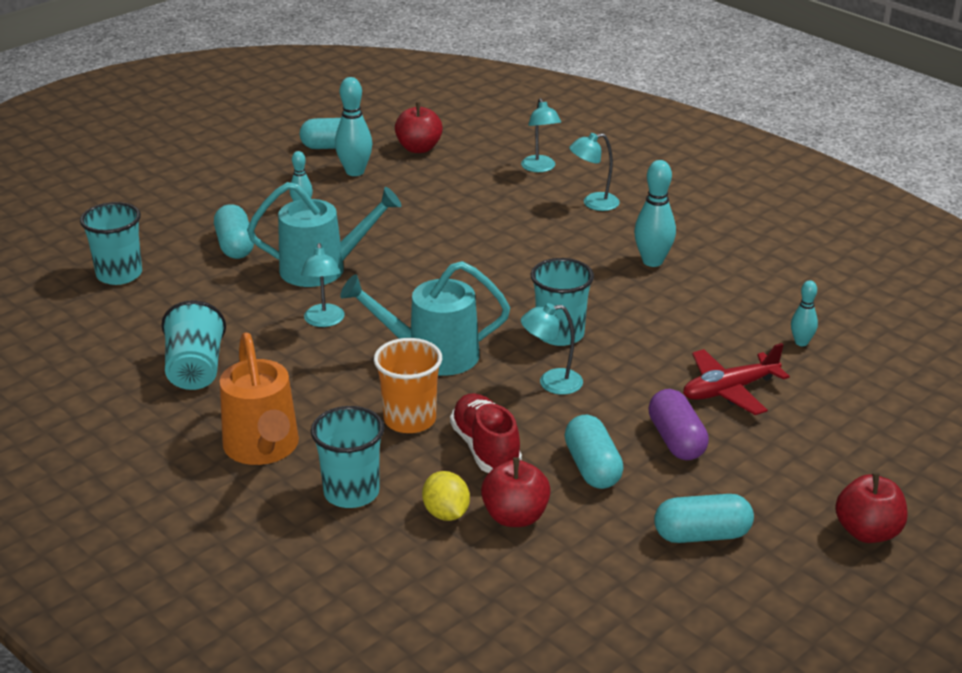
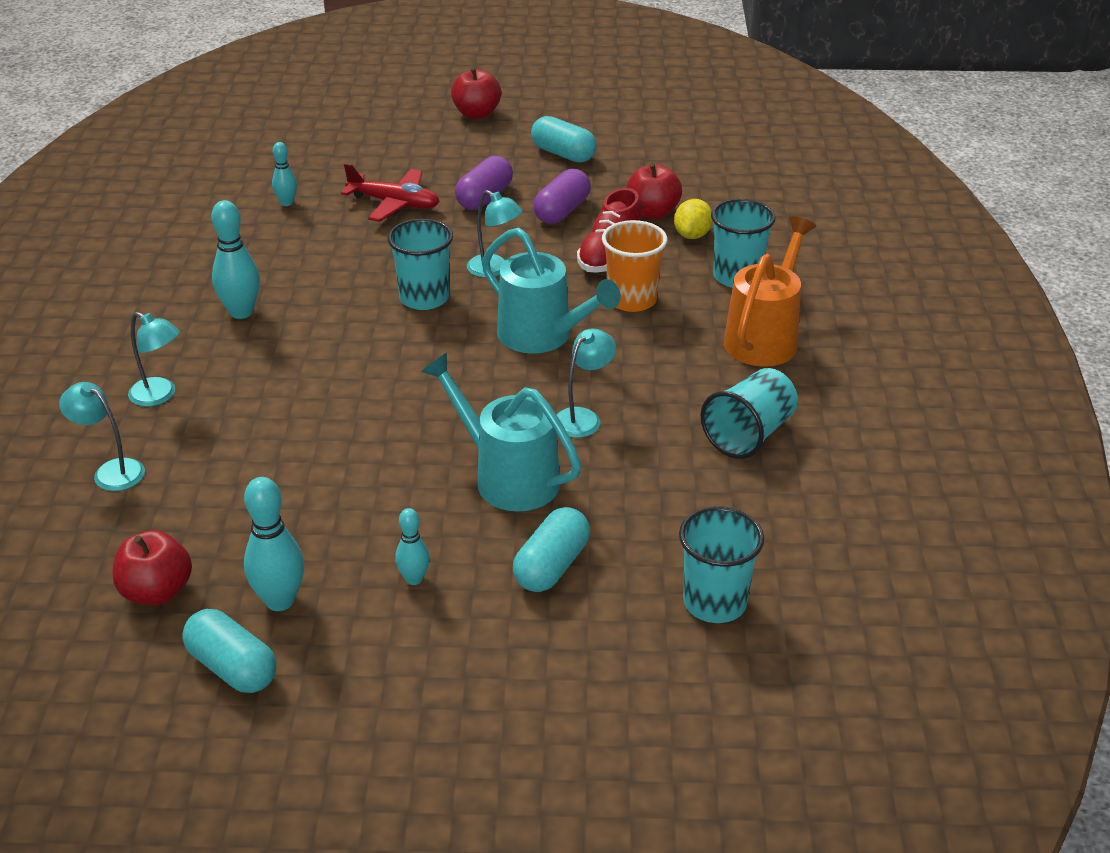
camera: 135 degrees left, 5 degrees up
(540, 168) = (111, 471): turquoise lamp -> turquoise lamp turned 90 degrees counterclockwise
(592, 467) = (562, 211): turquoise capsule -> purple capsule

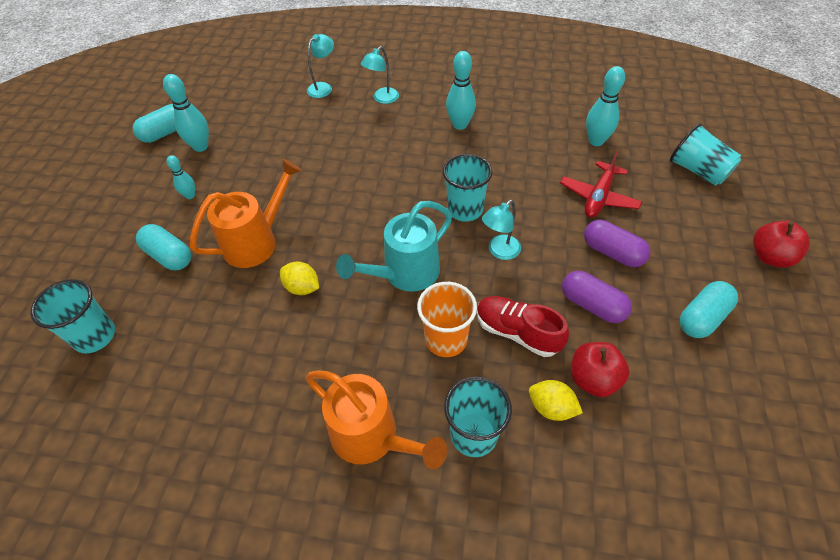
camera: 100 degrees right, 15 degrees up
(157, 592) = (228, 107): red apple -> none
(286, 203) = (596, 141): turquoise bowling pin -> turquoise bowling pin, size x1.69
(507, 477) = (257, 241): turquoise watering can -> orange watering can
(583, 417) = (302, 288): turquoise lamp -> yellow lemon
(749, 434) = (247, 393): turquoise cup -> turquoise cup (698, 171)

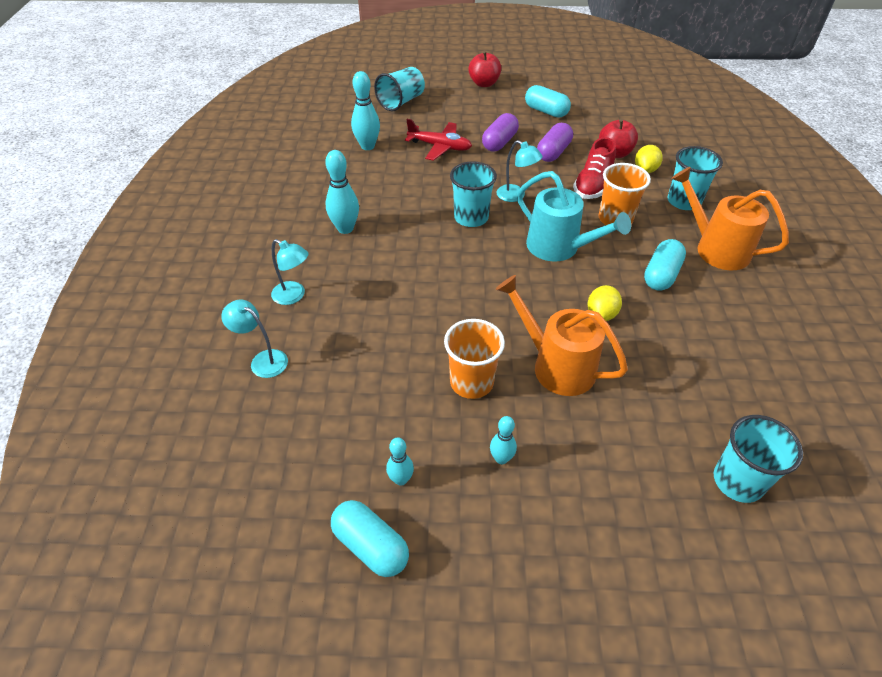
camera: 100 degrees left, 5 degrees down
(169, 256) = (604, 446): turquoise capsule -> turquoise capsule (661, 275)
(200, 147) = (401, 479): turquoise bowling pin -> turquoise bowling pin, size x0.59
(261, 187) = (471, 382): none -> orange cup
(372, 437) = (715, 248): orange watering can -> orange watering can turned 75 degrees counterclockwise

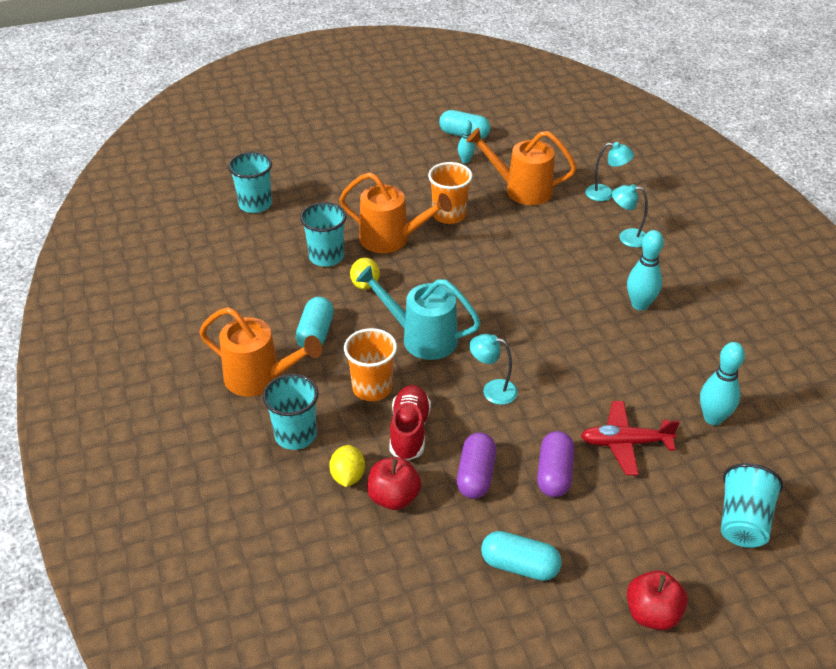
camera: 160 degrees right, 5 degrees down
(358, 397) = (521, 189): none -> orange watering can
(471, 217) = (526, 349): turquoise cup -> turquoise cup (326, 257)
(501, 458) = (409, 182): turquoise bowling pin -> none

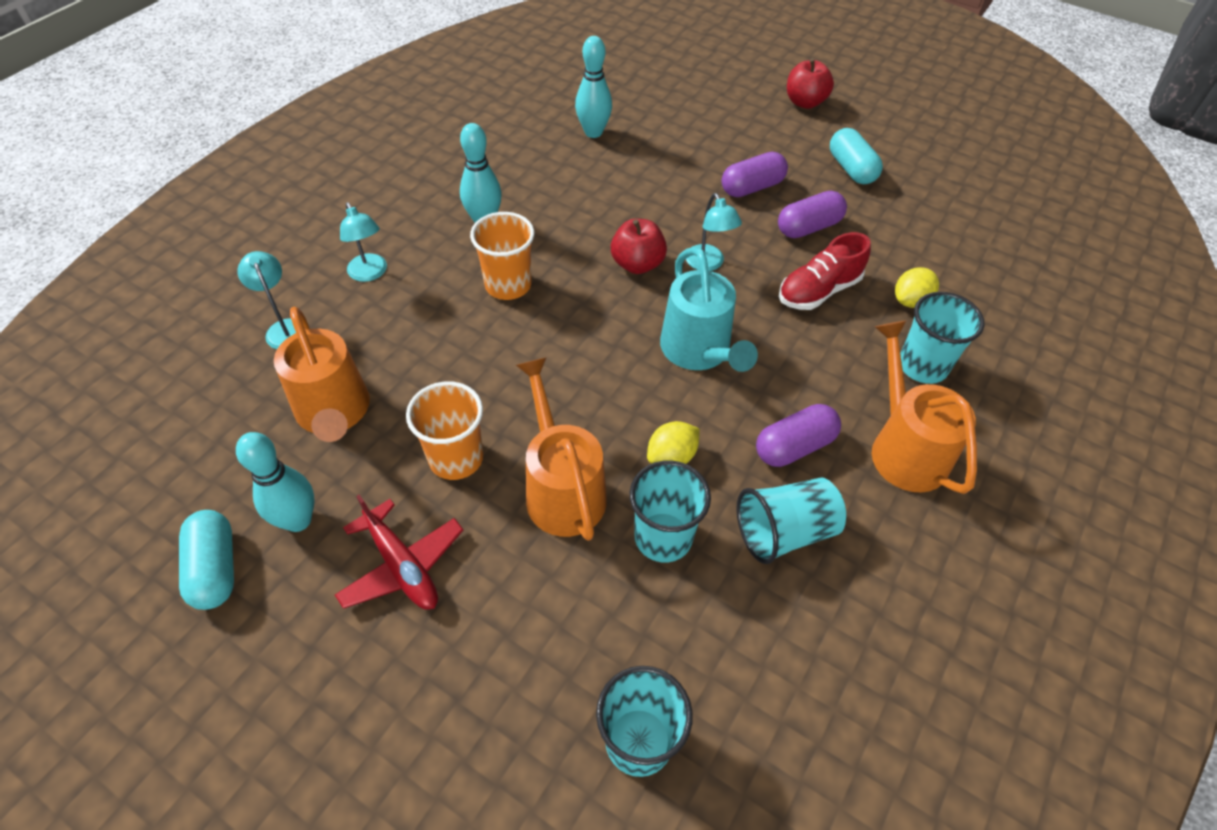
camera: 130 degrees left, 10 degrees up
(315, 334) = (794, 446): turquoise capsule -> purple capsule
(372, 388) = (805, 348): orange cup -> orange cup (508, 285)
(393, 497) = (889, 261): red apple -> red apple (637, 264)
(465, 160) = (298, 520): turquoise bowling pin -> turquoise bowling pin, size x1.69
(625, 443) = (674, 165): red plane -> red plane (402, 565)
(743, 521) = (681, 91): turquoise cup -> turquoise cup (784, 532)

